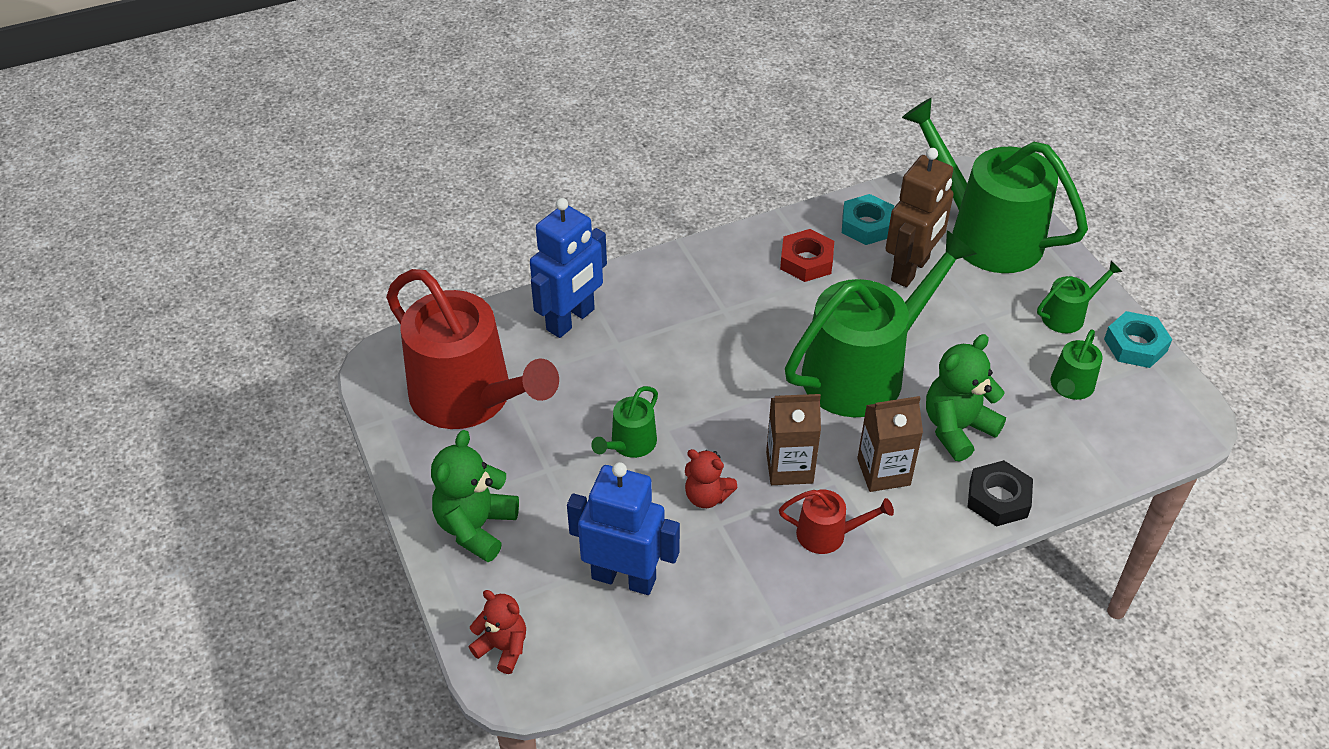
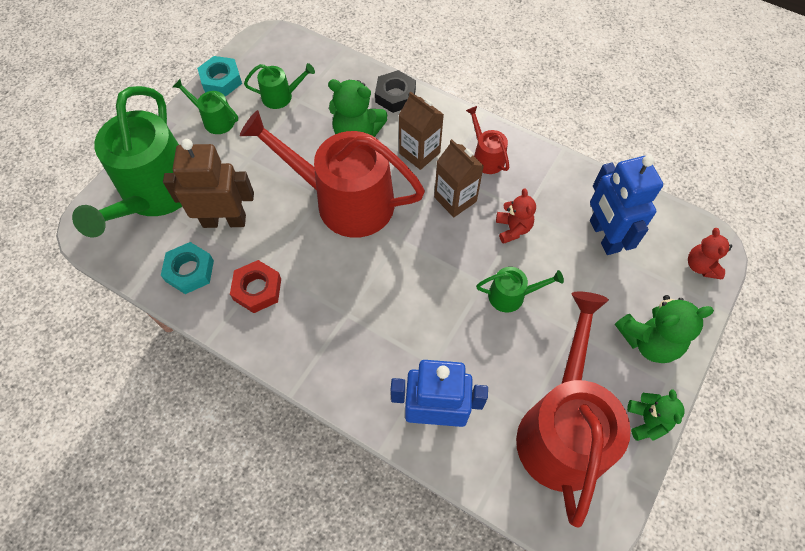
camera: 125 degrees left, 15 degrees up
(411, 466) = (647, 421): none -> green teddy bear
(862, 371) = (345, 201): green watering can -> red watering can

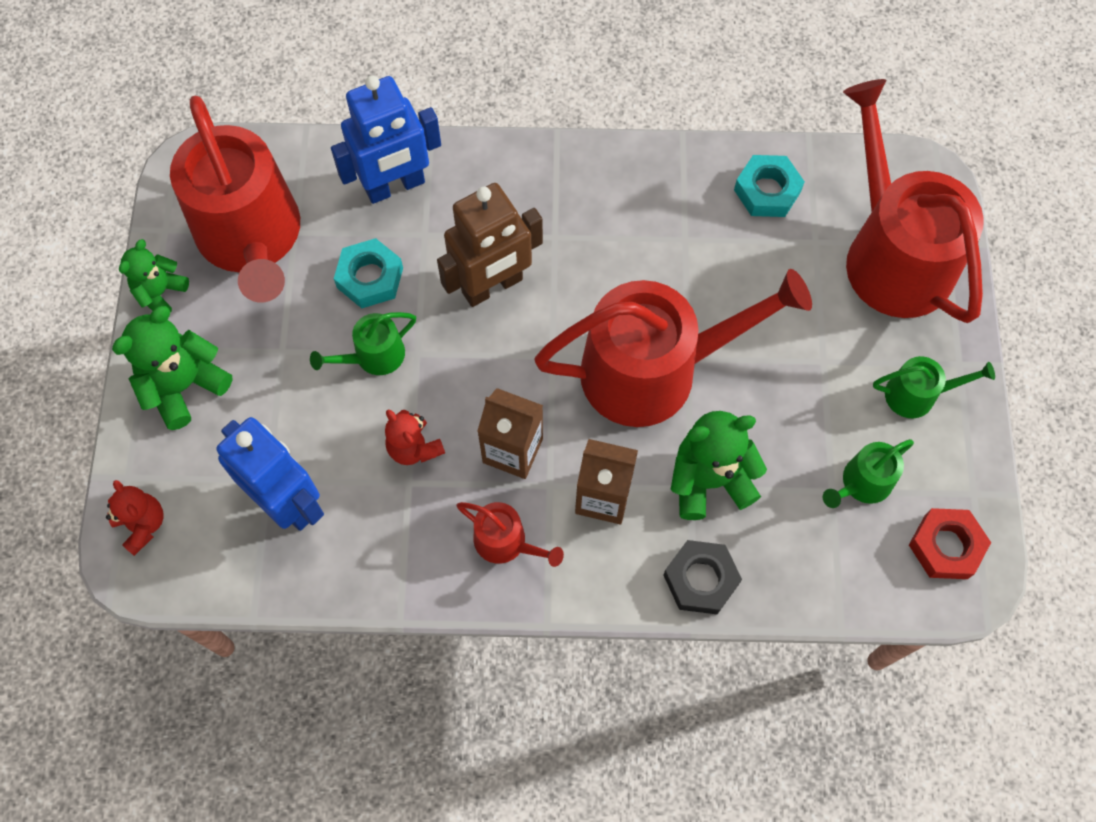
camera: 150 degrees right, 5 degrees up
(155, 193) = (892, 255): green watering can -> red watering can
(221, 80) = (968, 463): turquoise nut -> turquoise nut (370, 277)
(224, 220) = (780, 267): brown robot -> brown robot (492, 286)
(257, 289) = (675, 211): red nut -> red nut (946, 546)
(647, 421) = (160, 293): green teddy bear -> green teddy bear turned 60 degrees clockwise

